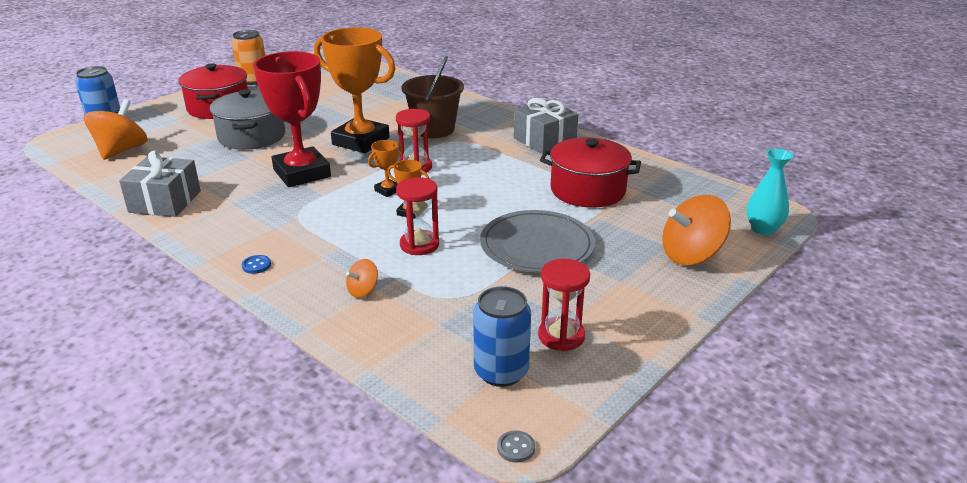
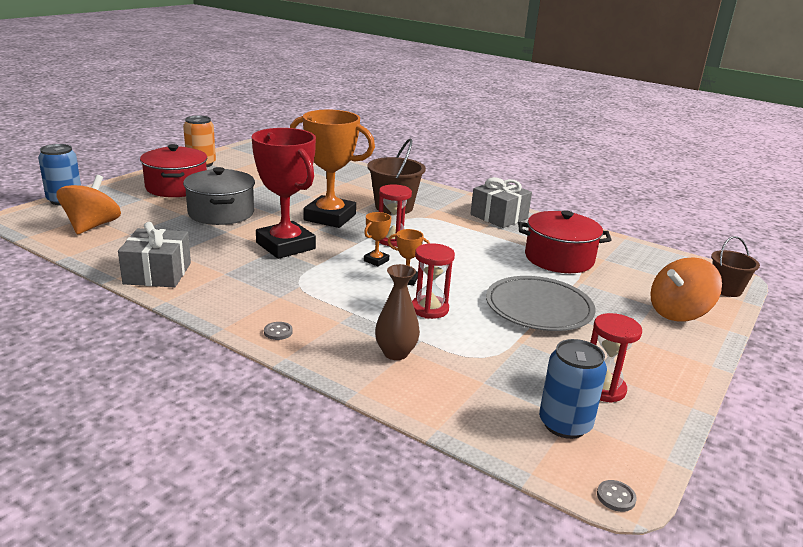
camera: 10 degrees left, 5 degrees down
(256, 265) = (278, 332): blue button -> grey button
(363, 291) = (395, 353): orange spinning top -> brown vase
(763, 229) = (726, 289): turquoise vase -> brown bucket

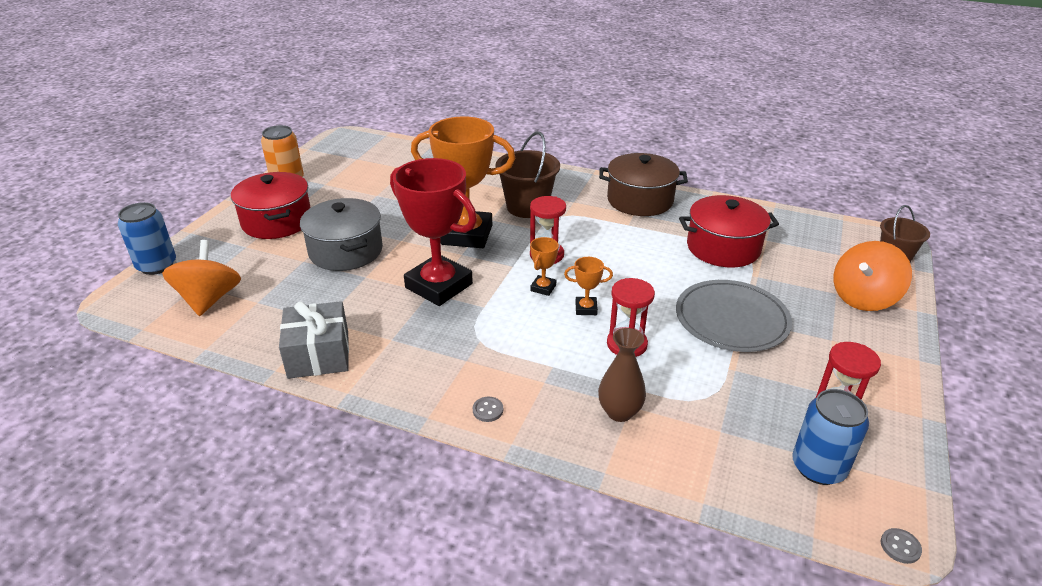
camera: 10 degrees left, 10 degrees up
(499, 216) = (640, 200): grey gift -> brown pot

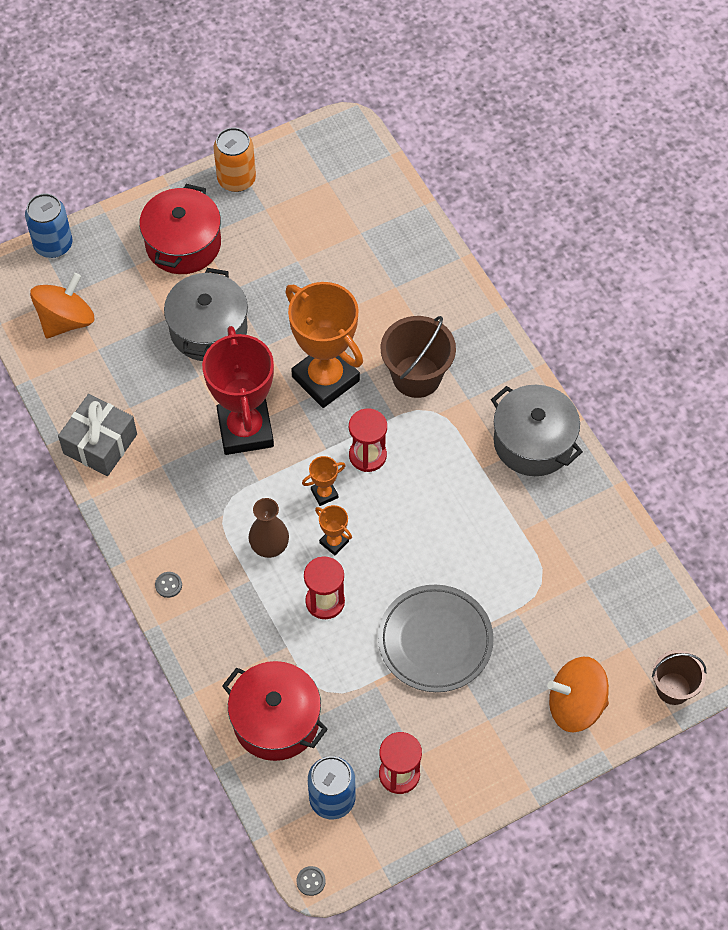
camera: 40 degrees right, 25 degrees up
(619, 412) = (253, 655): brown vase -> brown vase (269, 547)
(640, 200) = (533, 442): brown pot -> grey pot
(723, 248) = (532, 560): red pot -> red pot (276, 720)

